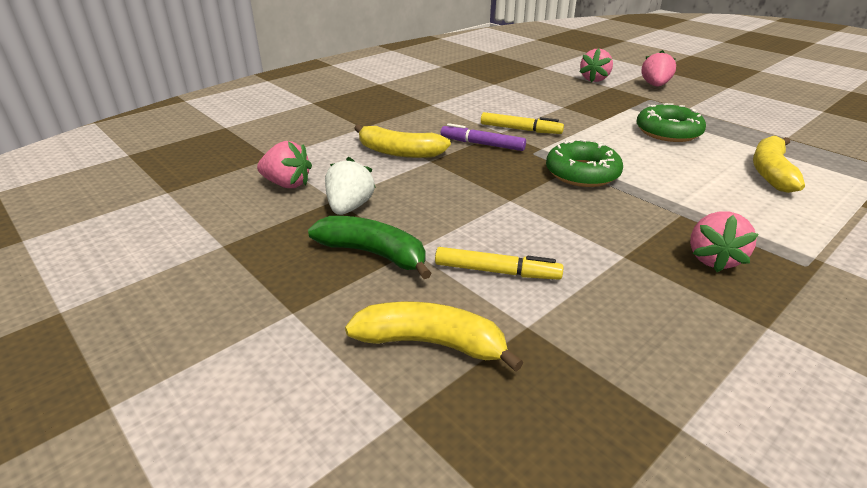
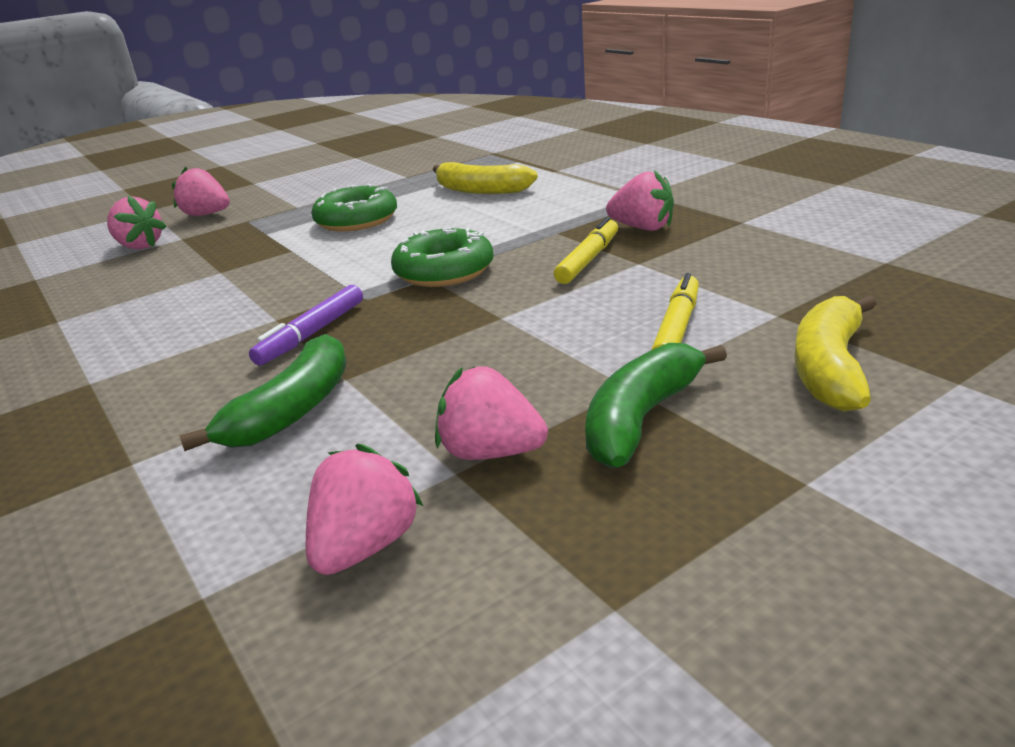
camera: 80 degrees left, 5 degrees down
(349, 207) = (491, 452): white strawberry -> pink strawberry
(399, 152) = (293, 410): yellow banana -> green banana
(520, 129) = (279, 304): yellow marker -> yellow marker (588, 259)

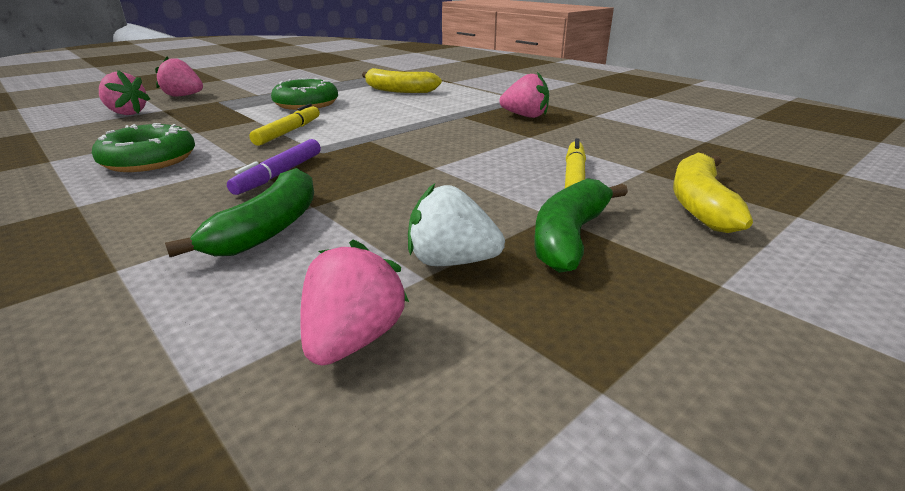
camera: 10 degrees left, 0 degrees up
(444, 271) = (382, 136): green donut -> green donut (149, 160)
(491, 452) = (451, 261): pink strawberry -> white strawberry
(588, 259) = (491, 133): yellow marker -> yellow marker (288, 132)

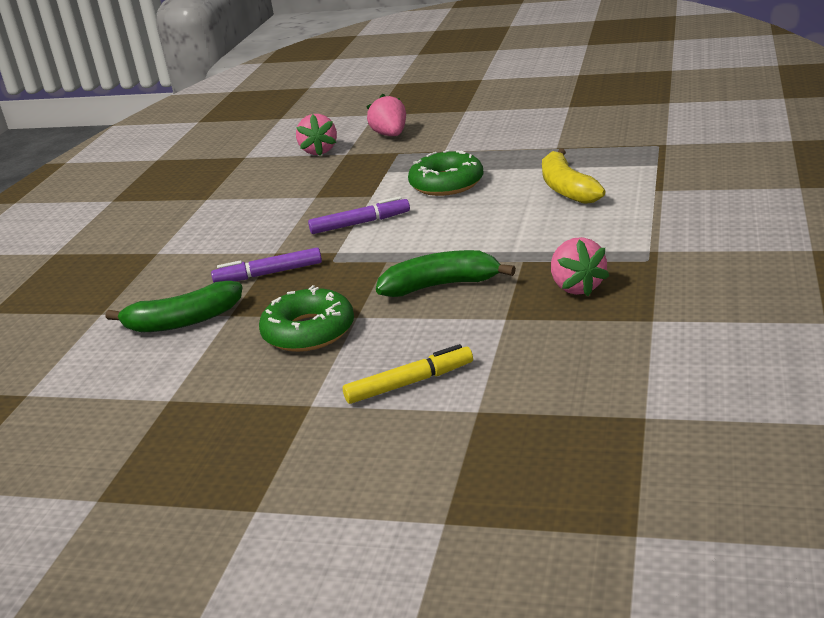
camera: 60 degrees right, 0 degrees up
(149, 160) = (242, 222): green donut -> green donut (309, 331)
(288, 132) = (360, 223): yellow marker -> purple marker
(353, 339) = (89, 411): pink strawberry -> none
(451, 261) = (196, 399): white strawberry -> none
(569, 237) = (275, 426): green banana -> green banana (441, 285)
(699, 204) = (411, 464): yellow banana -> none

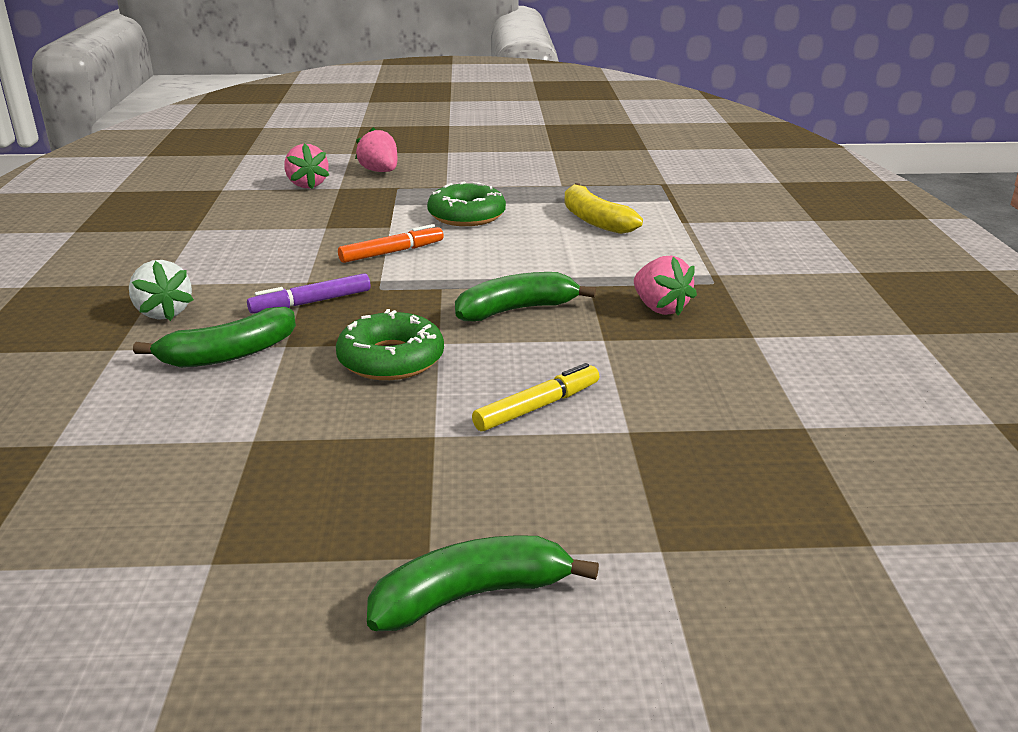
camera: 20 degrees left, 0 degrees up
(149, 281) = (163, 313): none -> white strawberry
(271, 546) = (471, 595): none -> green banana
(360, 223) = (392, 252): purple marker -> orange marker

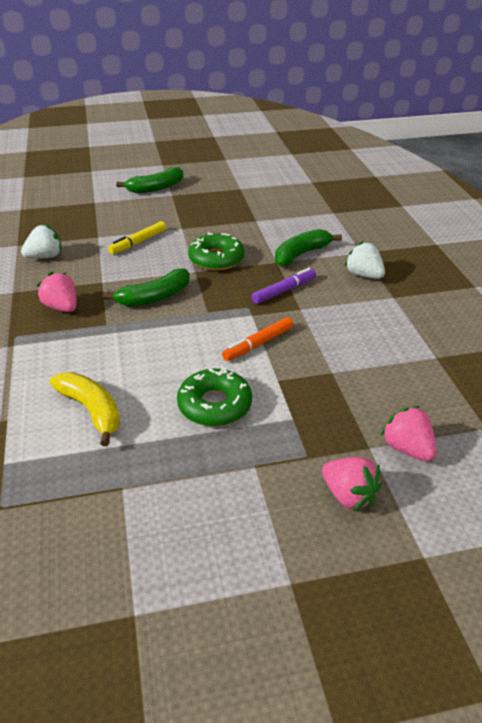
camera: 170 degrees right, 10 degrees up
(727, 392) = (45, 257): none -> white strawberry

